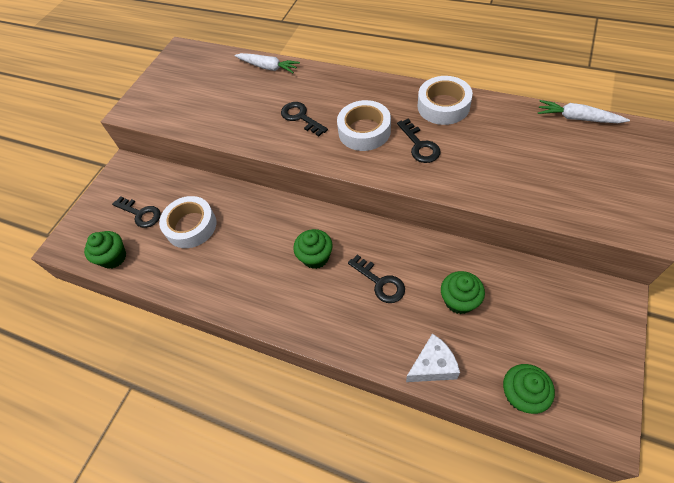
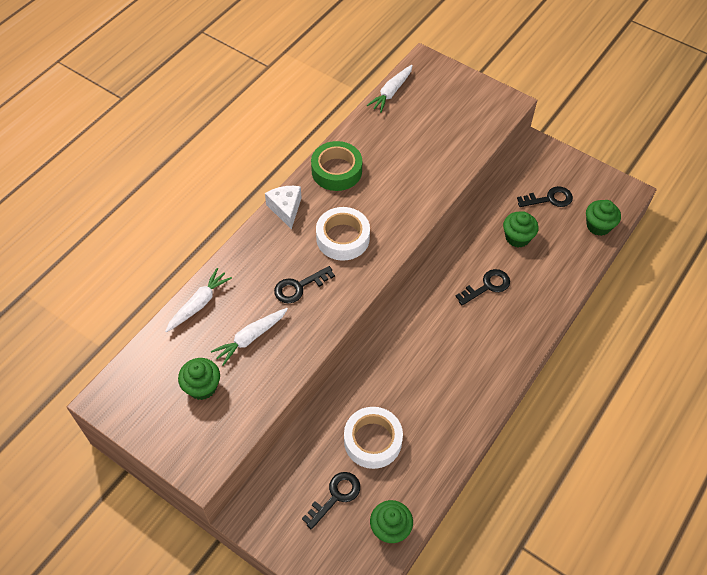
camera: 85 degrees left, 0 degrees up
(243, 103) = (250, 338): none -> white carrot
(315, 257) = (447, 330): green cupcake -> green cupcake (202, 387)
(419, 145) = (379, 202): black key -> black key (549, 199)
(432, 366) = (568, 271): white cheese -> white cheese (286, 209)
(443, 106) = (336, 171): white tape -> green tape

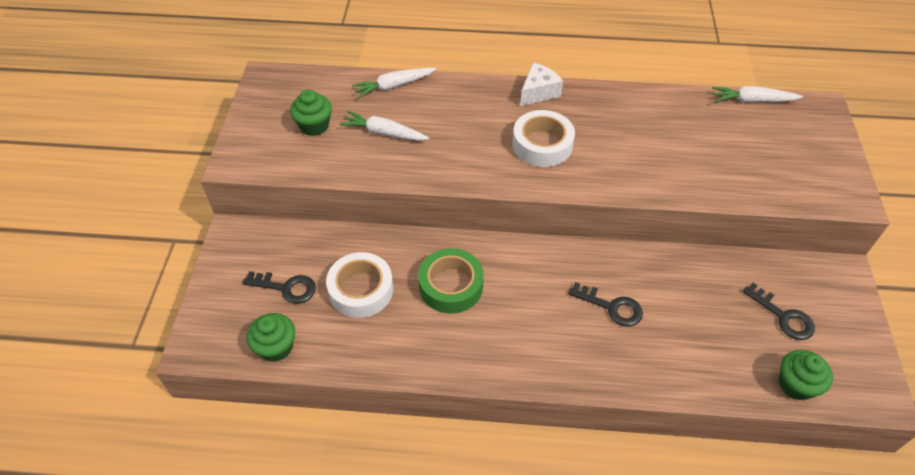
camera: 60 degrees right, 5 degrees down
(199, 304) = (393, 86): white carrot -> white carrot turned 150 degrees clockwise
(299, 287) = (462, 139): black key -> none
(336, 171) = (615, 105): green tape -> green tape (451, 286)
(517, 237) = (700, 308): green cupcake -> none

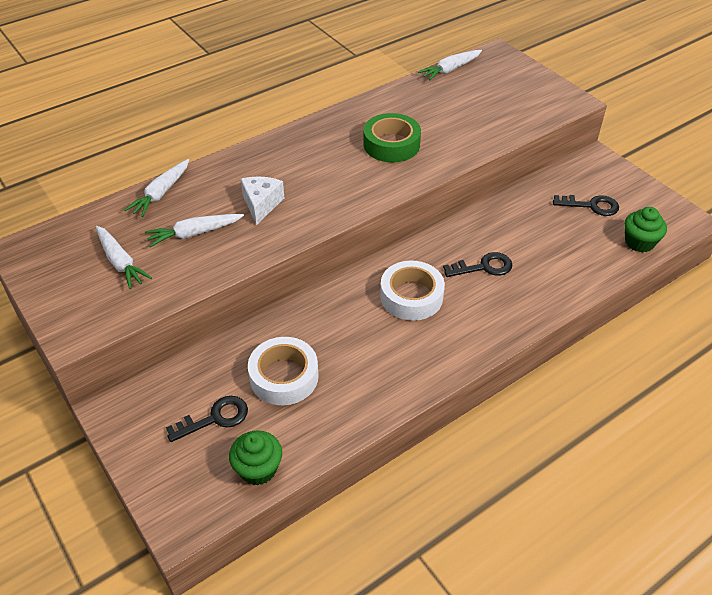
camera: 40 degrees left, 5 degrees down
(314, 126) = (121, 262): green cupcake -> white carrot
(451, 286) = (354, 326): green tape -> green tape (391, 144)
(538, 92) = (292, 138): white cheese -> white cheese (261, 204)
(542, 144) = (336, 173): white tape -> white tape (411, 296)

